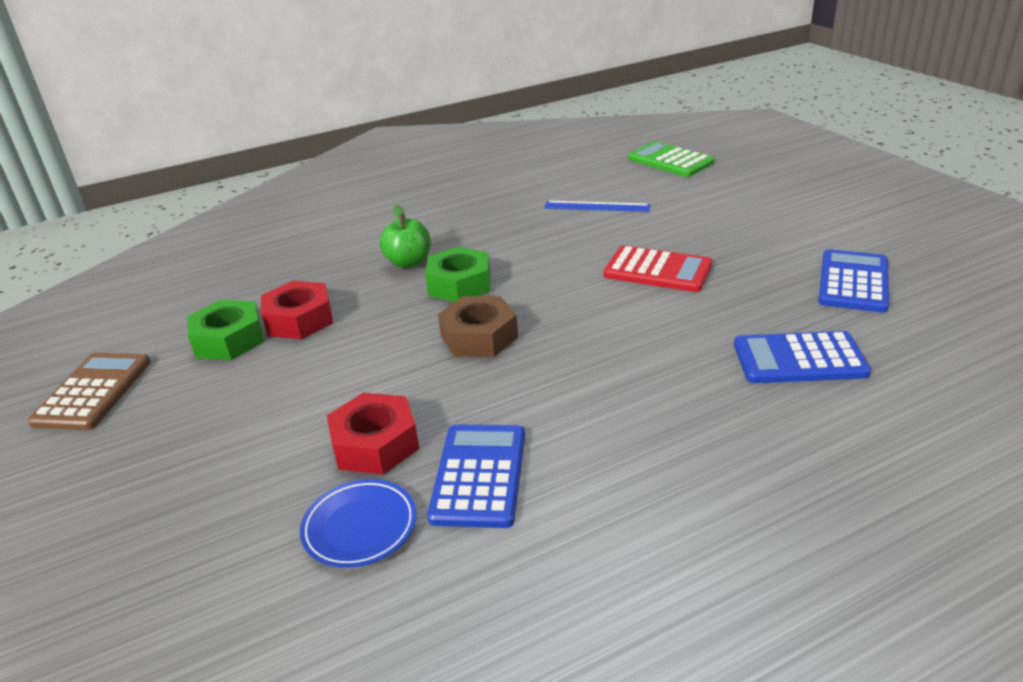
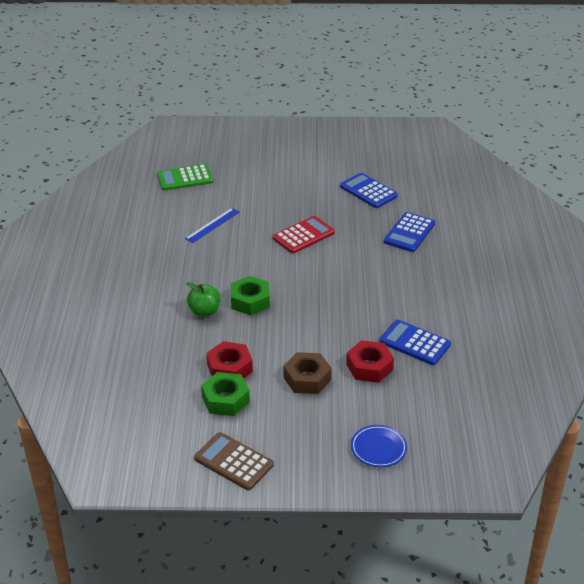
camera: 65 degrees left, 5 degrees up
(360, 527) = (421, 384): blue plate -> blue plate (378, 448)
(479, 337) = (309, 311): brown nut -> brown nut (307, 378)

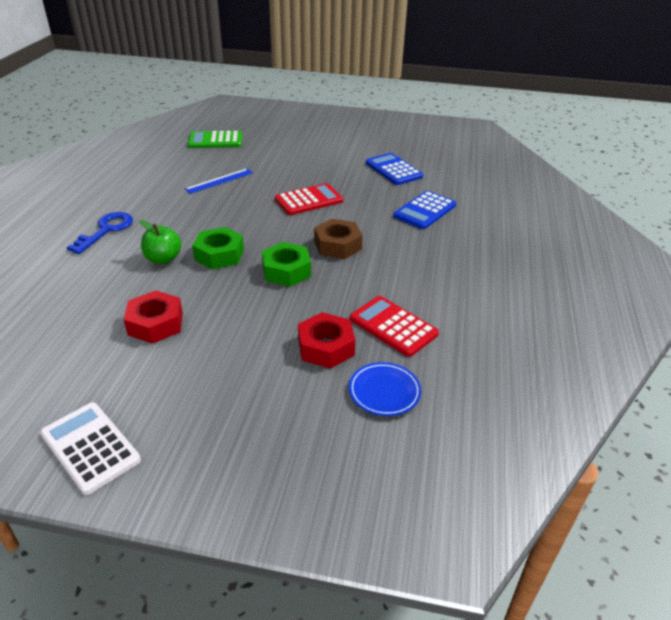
camera: 10 degrees right, 0 degrees up
(138, 291) = (106, 230): none -> blue key
(225, 399) = (129, 361): green nut -> green nut (286, 271)
(233, 462) = (90, 447): brown calculator -> white calculator
(307, 378) = (242, 350): brown nut -> brown nut (337, 245)
(378, 448) = (295, 461): blue plate -> blue plate (384, 392)
(414, 343) = (393, 326): blue calculator -> red calculator

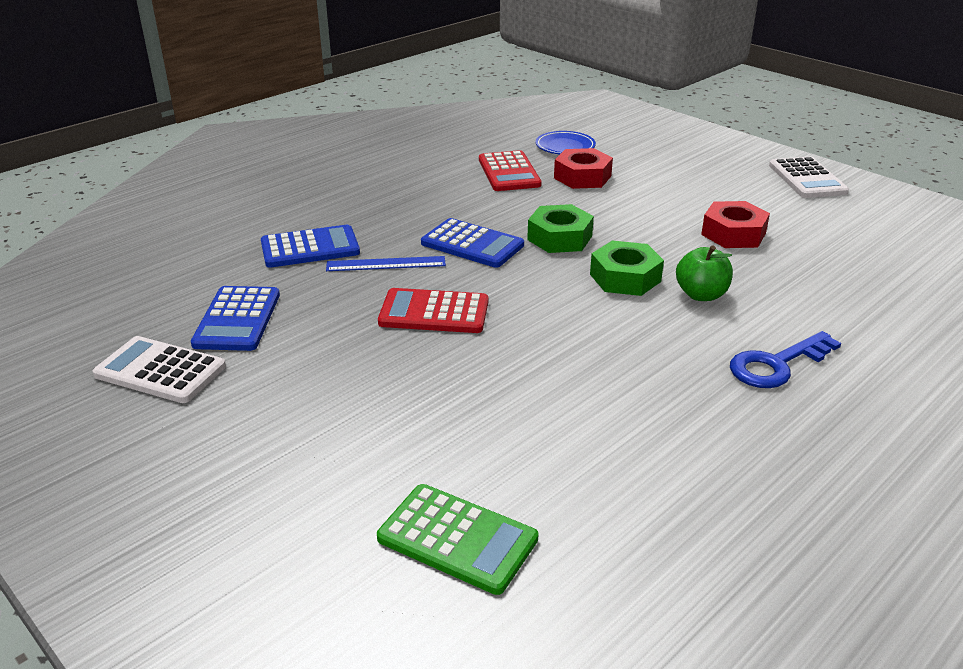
camera: 145 degrees left, 5 degrees down
(219, 181) = (539, 402): blue ruler -> blue ruler (386, 264)
(337, 245) = (472, 244): brown nut -> blue calculator
(387, 147) = (160, 371): none -> white calculator

